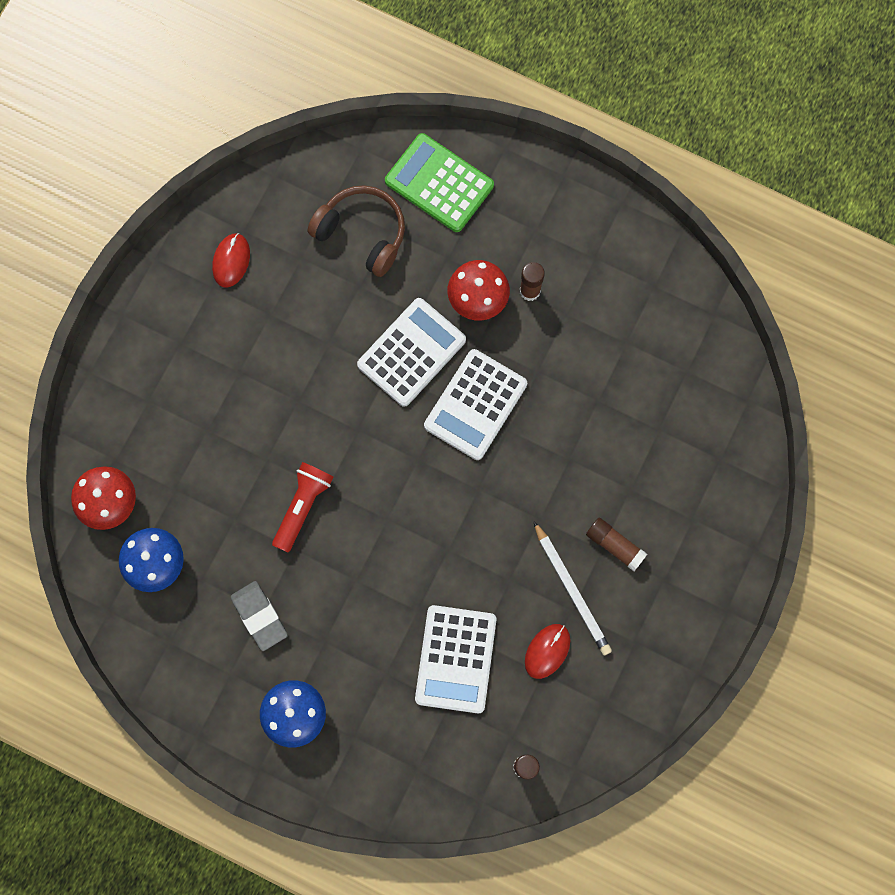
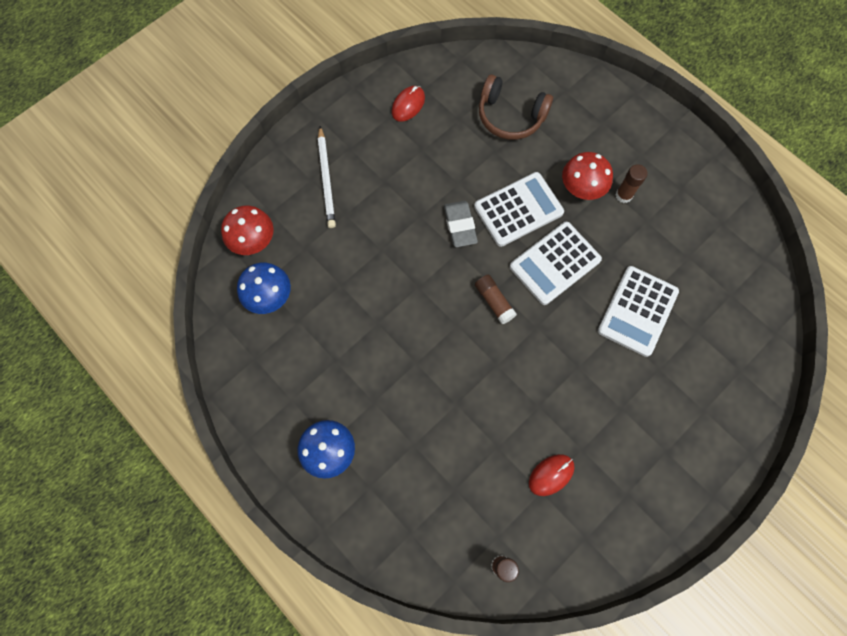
camera: 20 degrees right, 5 degrees down
(259, 616) = (331, 364): grey eraser -> grey eraser (460, 225)
(303, 507) = (395, 293): red flashlight -> none
(362, 233) = (510, 116): brown headphones -> brown headphones turned 150 degrees clockwise
(439, 183) = (578, 101): green calculator -> none
(456, 659) = (474, 454): white calculator -> white calculator (637, 311)
(572, 590) = (587, 432): white pencil -> white pencil (327, 179)
(615, 545) = (633, 409): brown glue stick -> brown glue stick (494, 301)

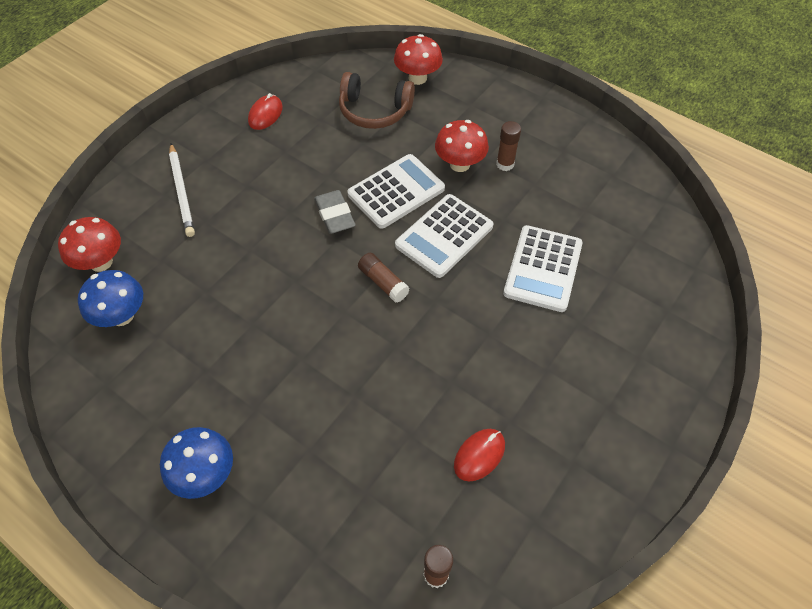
camera: 10 degrees left, 15 degrees down
(557, 83) = (417, 78): none -> red mushroom

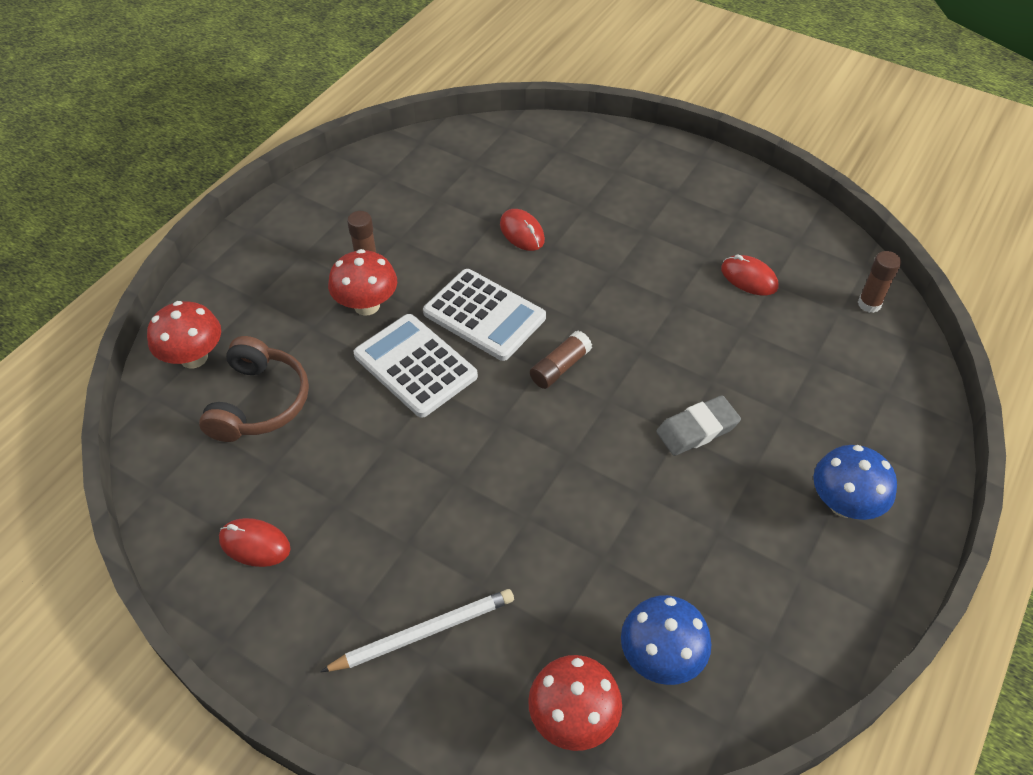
camera: 95 degrees left, 5 degrees down
(334, 215) = (458, 427): grey eraser -> grey eraser (697, 429)
(543, 269) = (522, 232): white calculator -> red mouse

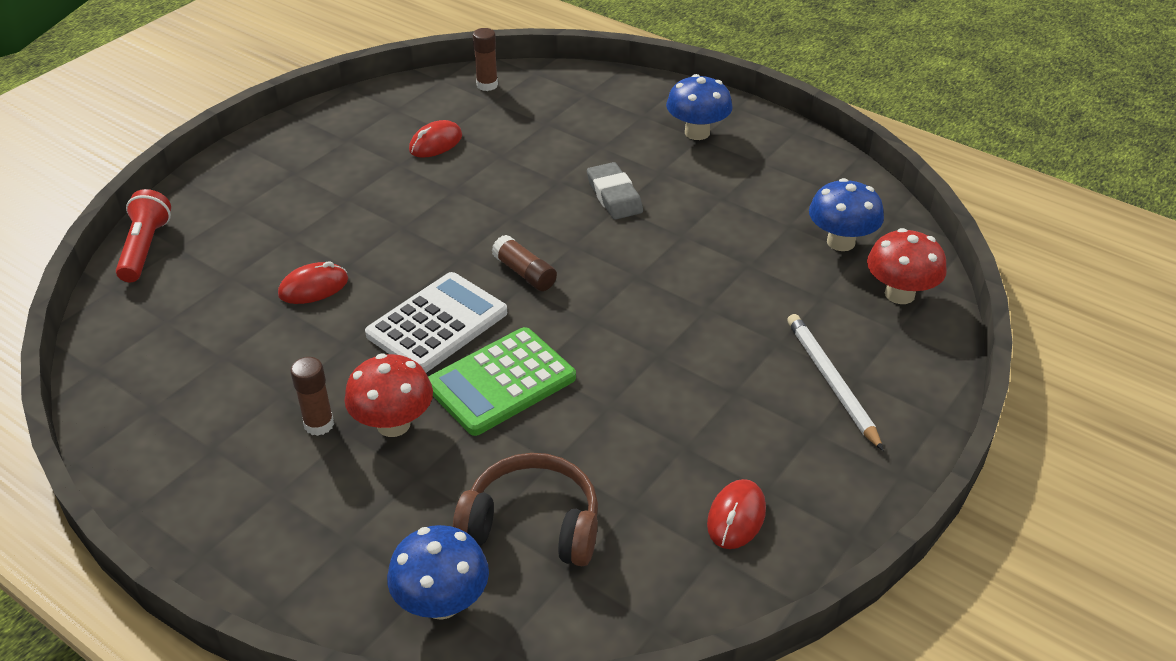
camera: 85 degrees left, 10 degrees down
(194, 357) = (442, 603): red mushroom -> blue mushroom
(415, 366) = (501, 382): white calculator -> green calculator
(555, 132) = (145, 248): none -> red flashlight

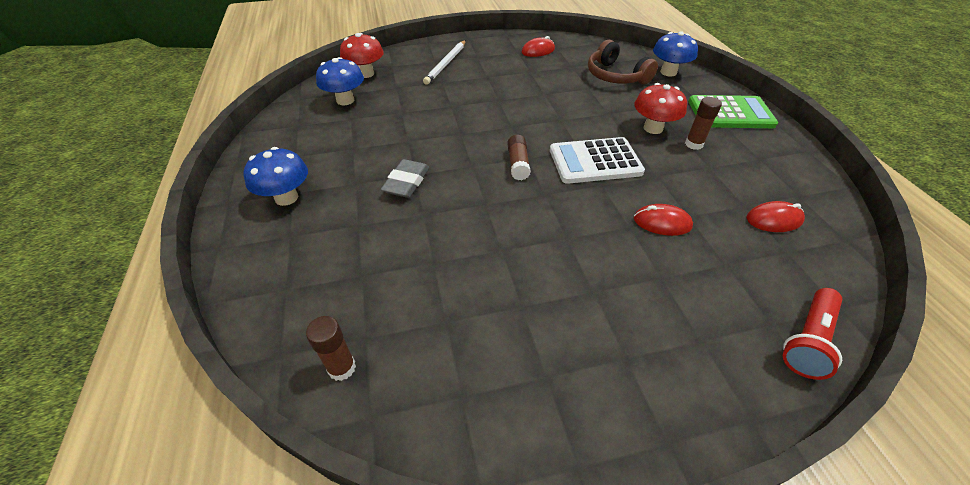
camera: 140 degrees left, 5 degrees up
(436, 143) = (469, 312): red mouse -> red mouse (774, 220)
(501, 382) = (584, 121): green calculator -> green calculator (730, 113)

